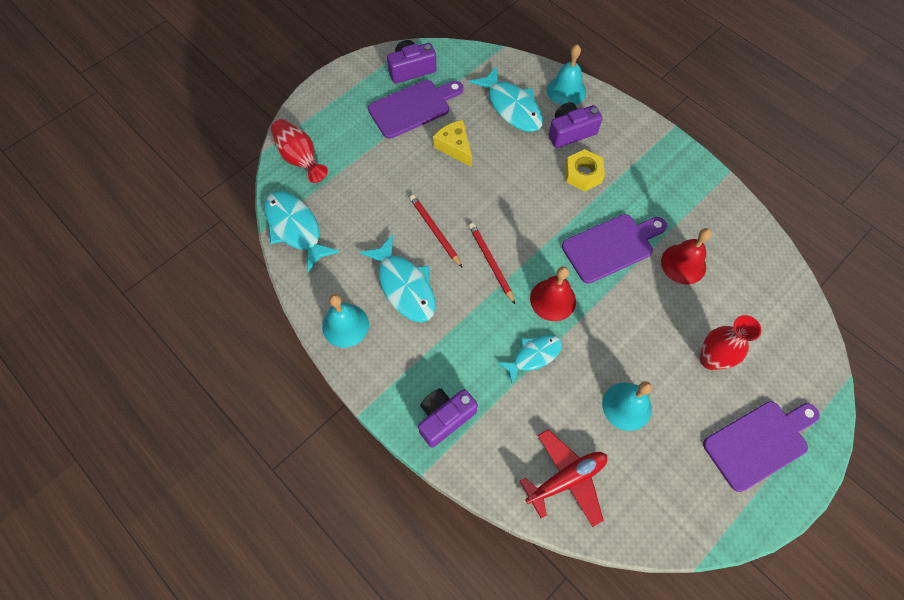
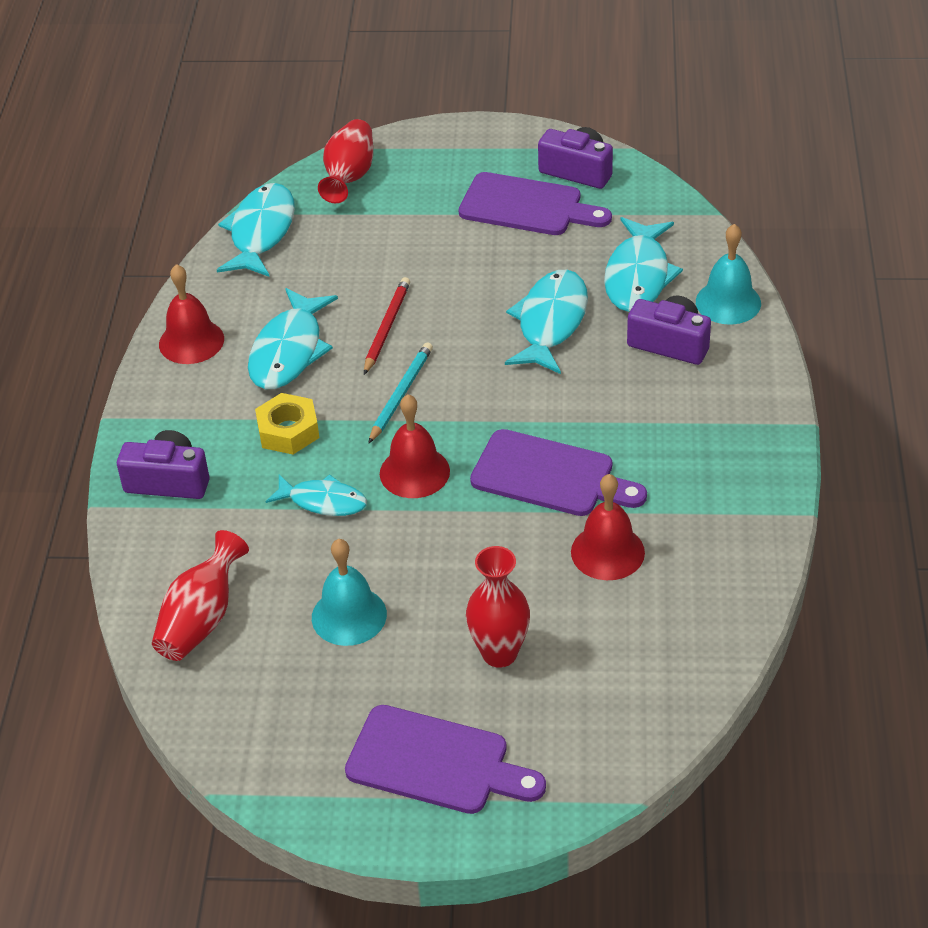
camera: 50 degrees right, 20 degrees down
(345, 325) = (191, 341): turquoise bell -> red bell
(455, 147) = (518, 270): yellow cheese -> none
(490, 263) = (400, 394): red pencil -> turquoise pencil
(506, 164) = (550, 322): none -> turquoise fish
(566, 479) = (201, 619): red plane -> red vase
(583, 174) = (623, 390): yellow nut -> yellow nut (288, 431)

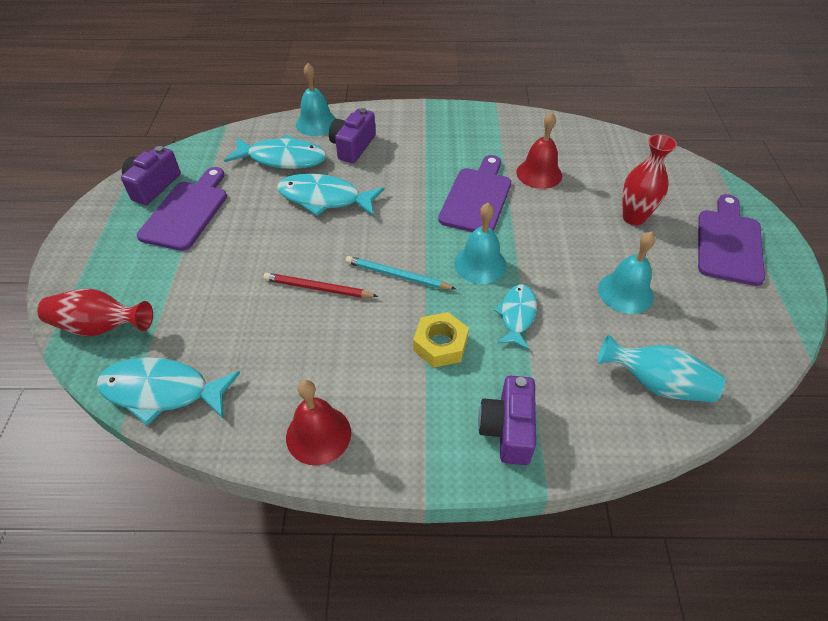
camera: 95 degrees left, 5 degrees up
(201, 619) = (656, 384): red vase -> turquoise vase
(289, 351) = (340, 353): turquoise fish -> none
(414, 472) = (480, 264): red bell -> turquoise bell

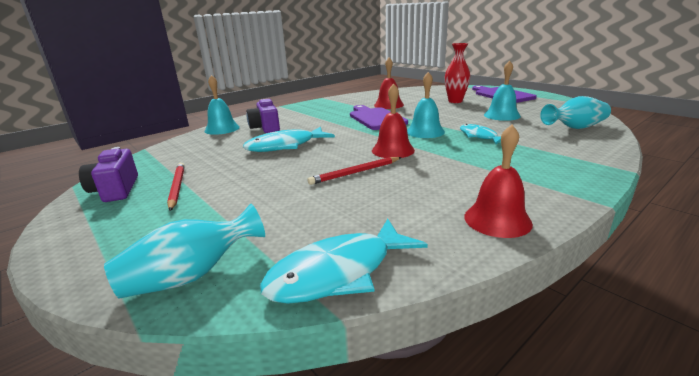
camera: 40 degrees left, 25 degrees down
(100, 327) = (191, 276): red vase -> turquoise vase
(187, 212) = (177, 187): purple cutting board -> red pencil
(283, 159) = (222, 145): turquoise fish -> none
(397, 276) = (393, 150): turquoise pencil -> red bell
(440, 344) = (471, 158): yellow nut -> none
(507, 429) = (568, 164): purple camera -> none

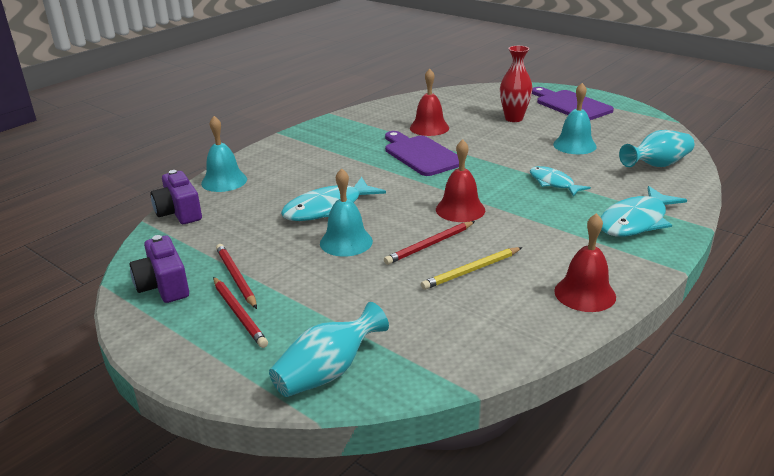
camera: 10 degrees left, 5 degrees up
(155, 214) = (239, 313): none -> red pencil
(265, 128) = (283, 177): purple camera -> purple camera (179, 212)
(338, 272) = (458, 357): turquoise fish -> turquoise fish (636, 221)
(385, 193) = (471, 270): none -> yellow pencil
(425, 132) = (489, 177): turquoise bell -> turquoise bell (346, 242)

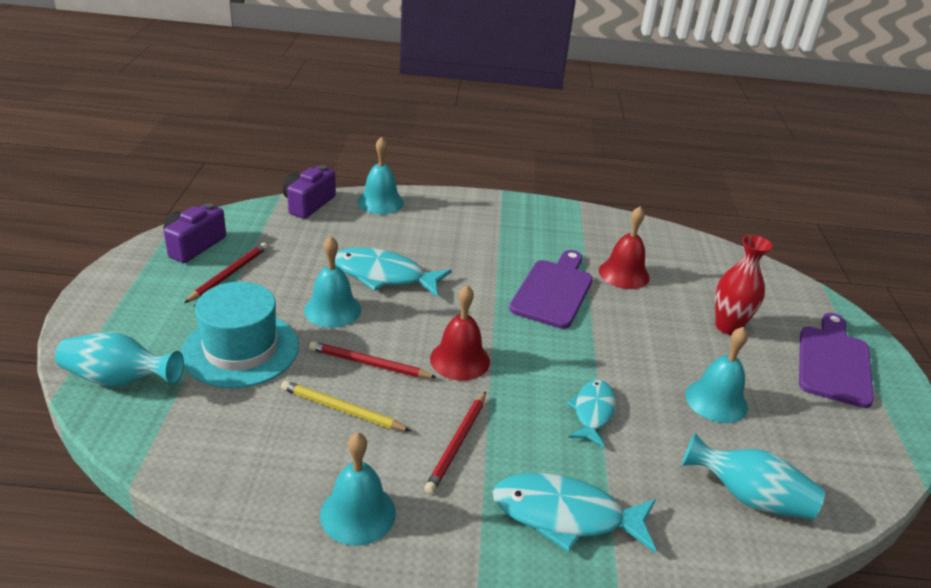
camera: 50 degrees right, 5 degrees up
(239, 313) = (177, 298): red pencil -> red pencil (457, 444)
(352, 297) = (241, 349): none -> turquoise hat
(585, 293) = (358, 513): red bell -> turquoise bell

